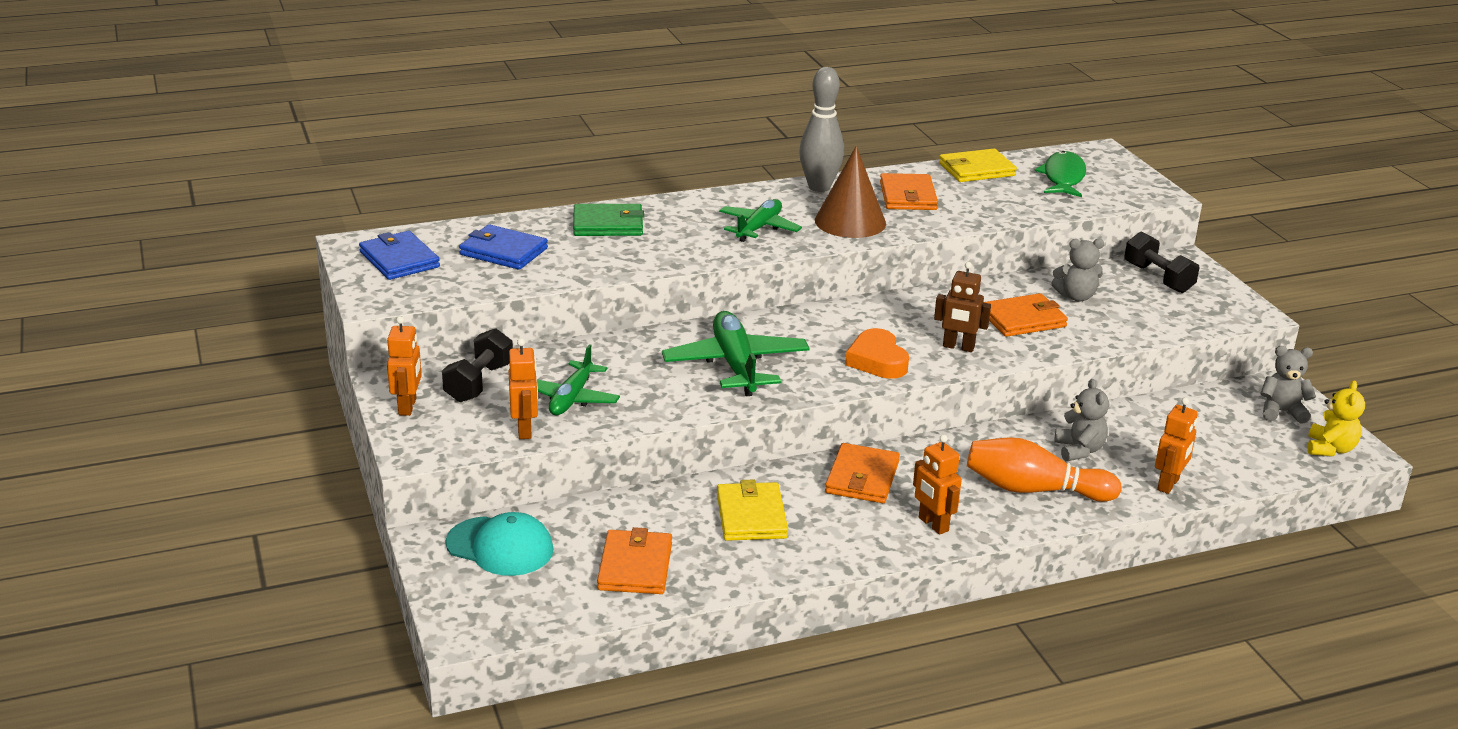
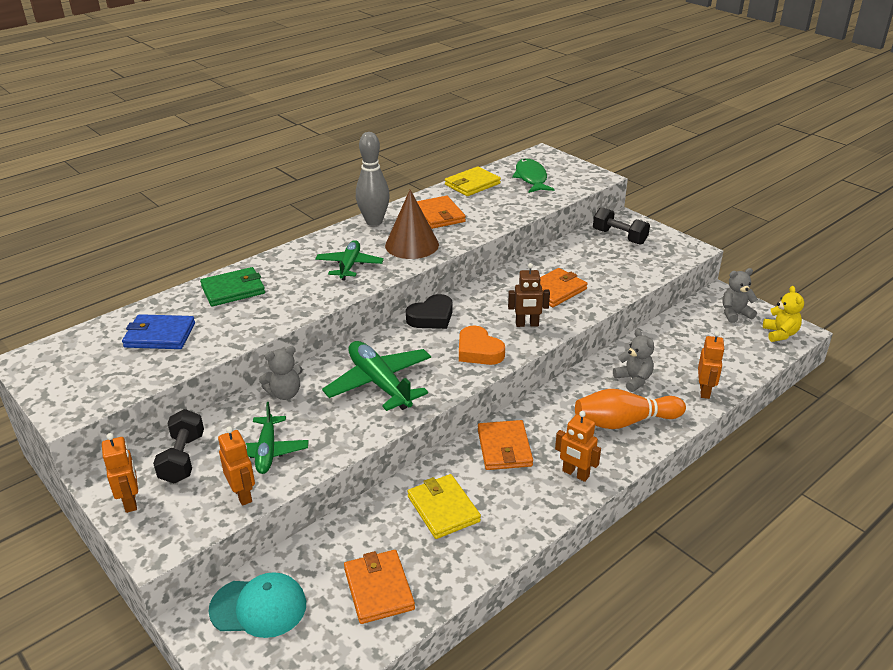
camera: 20 degrees left, 5 degrees up
(399, 259) = (73, 365): blue wallet -> none
(841, 313) = (431, 317): none -> black heart
(1076, 296) = (578, 263): grey teddy bear -> grey teddy bear (285, 393)

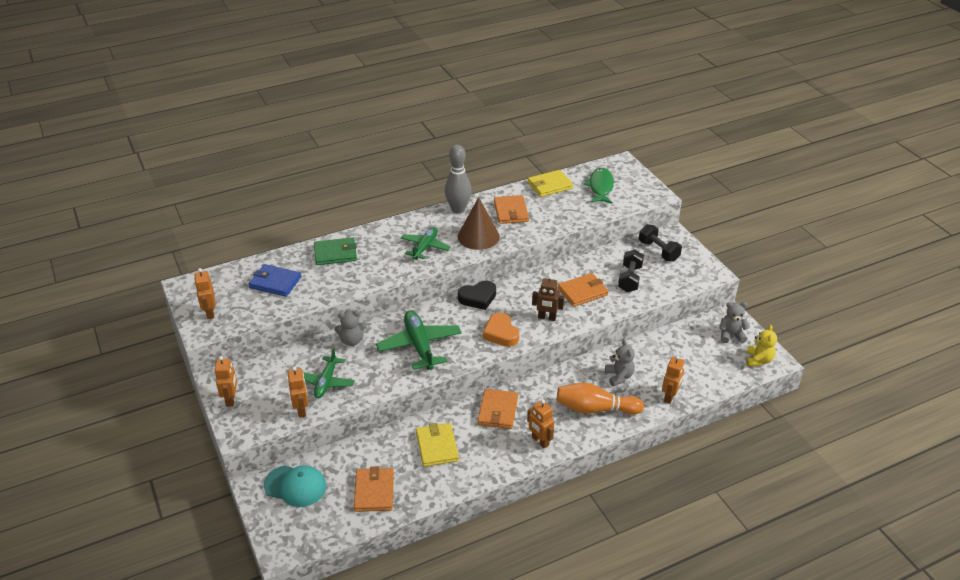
camera: 15 degrees right, 5 degrees up
(73, 387) = (210, 313): none -> orange robot
(182, 458) = (271, 376): black dumbbell -> black dumbbell (630, 279)

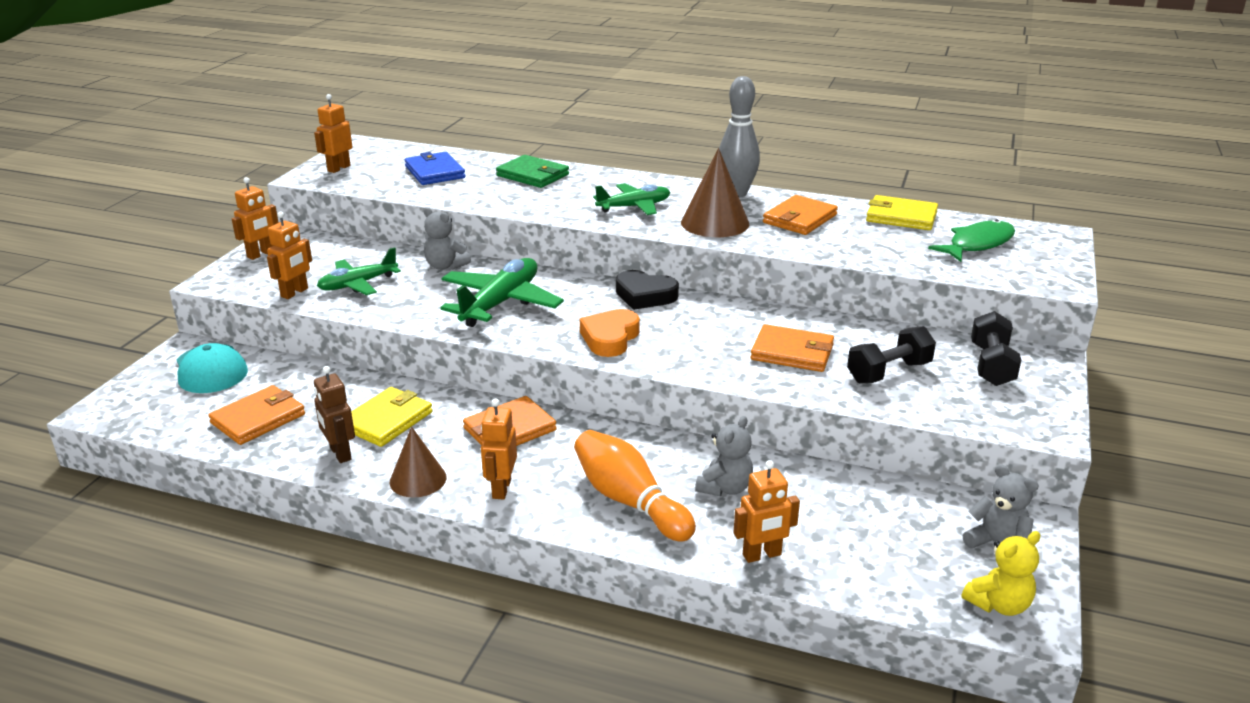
camera: 45 degrees right, 10 degrees down
(500, 463) = (418, 479): none -> brown cone
(547, 318) = (695, 353): brown robot -> brown robot (340, 453)

